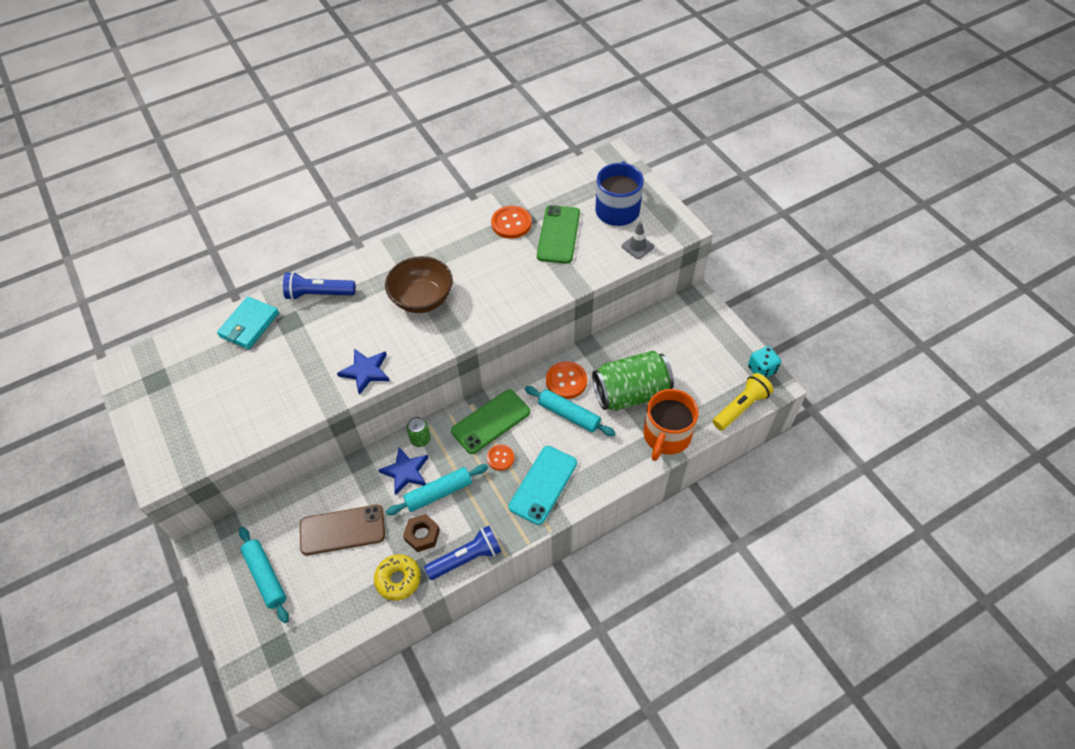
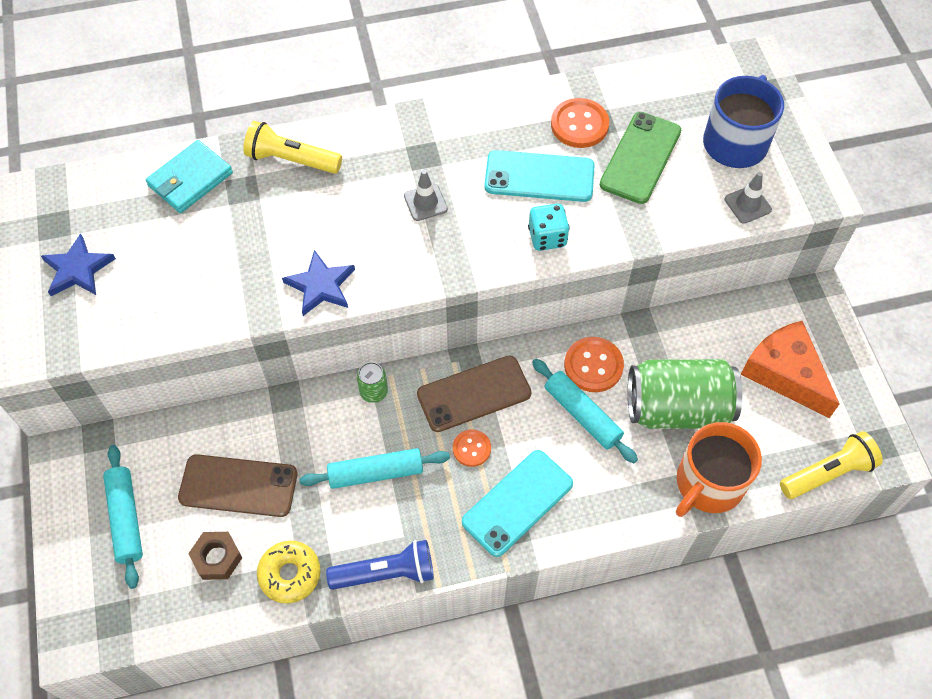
camera: 15 degrees right, 5 degrees up
(319, 294) = (292, 160): blue flashlight -> yellow flashlight
(405, 472) = (341, 431): blue star -> blue star (77, 269)
(422, 298) = (425, 202): brown bowl -> grey traffic cone
(422, 535) = (338, 524): brown nut -> brown nut (217, 558)
(491, 421) = (474, 394): green phone -> brown phone
(495, 263) = (539, 176): none -> turquoise phone
(693, 352) = (785, 373): none -> orange cheese
(761, 369) = (876, 426): turquoise dice -> turquoise dice (547, 237)

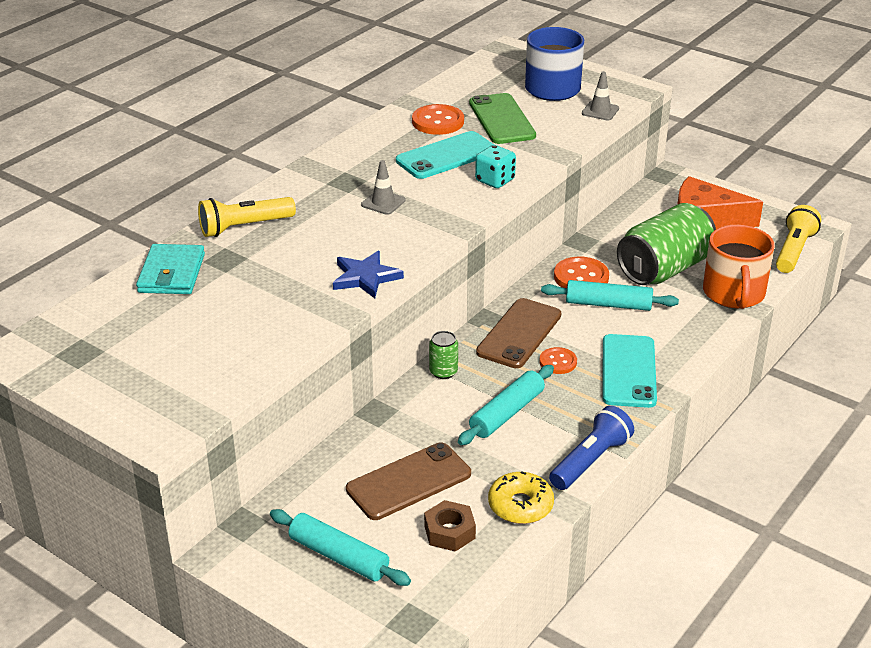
camera: 40 degrees left, 25 degrees down
(77, 269) = (141, 365): blue star -> none

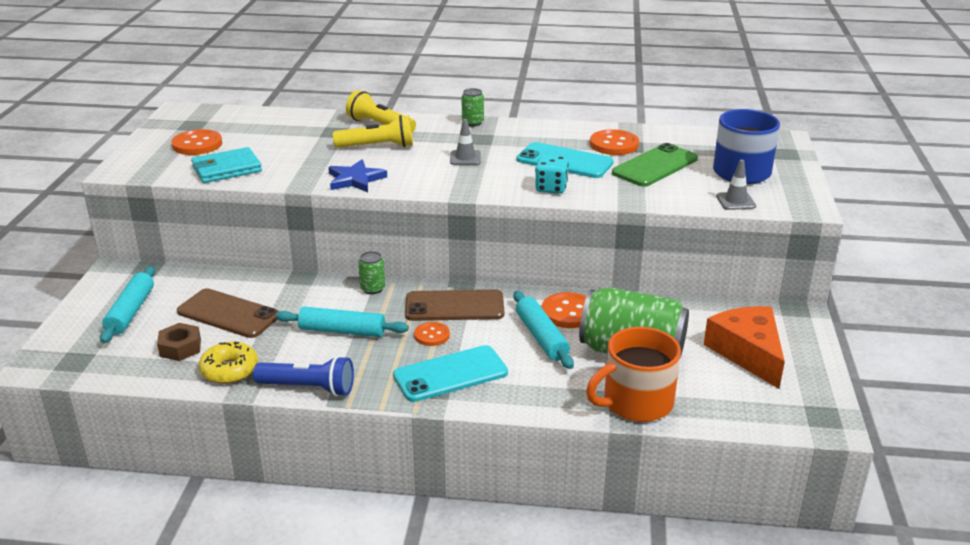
camera: 60 degrees right, 5 degrees down
(148, 361) = (197, 144): none -> orange button
(171, 273) = (301, 122): turquoise wallet -> turquoise wallet (226, 169)
(302, 173) = (472, 122): none -> green can
(793, 251) = (760, 423): yellow flashlight -> yellow flashlight (377, 146)

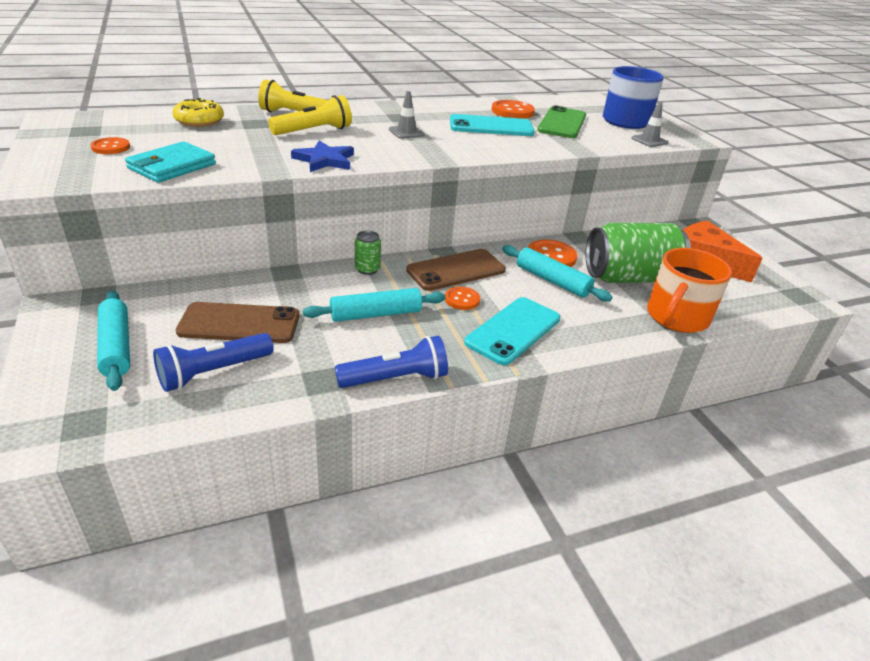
camera: 30 degrees left, 5 degrees up
(180, 348) = (214, 372): brown nut -> blue flashlight
(197, 144) = (111, 147): orange button -> orange button, size x0.63
(229, 370) = (293, 382): yellow donut -> yellow donut (199, 121)
(472, 122) = (379, 105): green can -> none
(551, 188) = (507, 147): turquoise dice -> none

